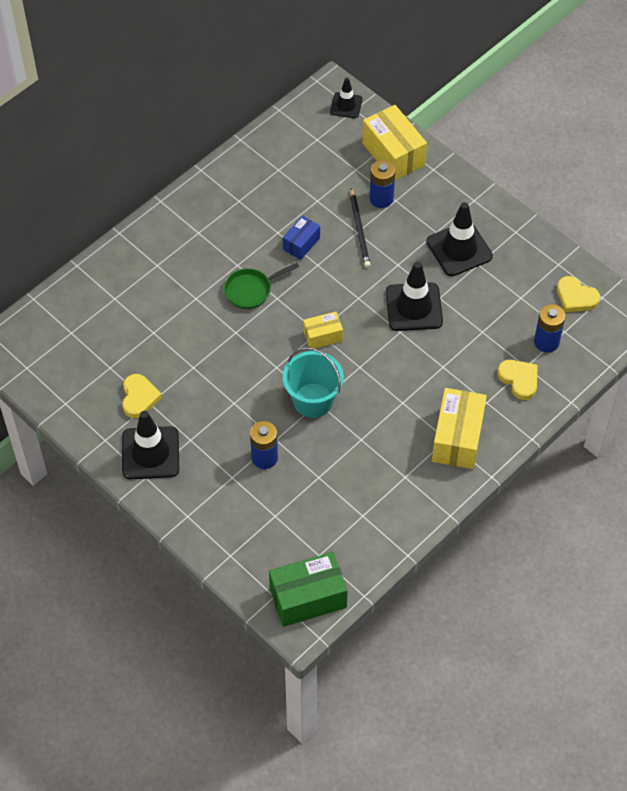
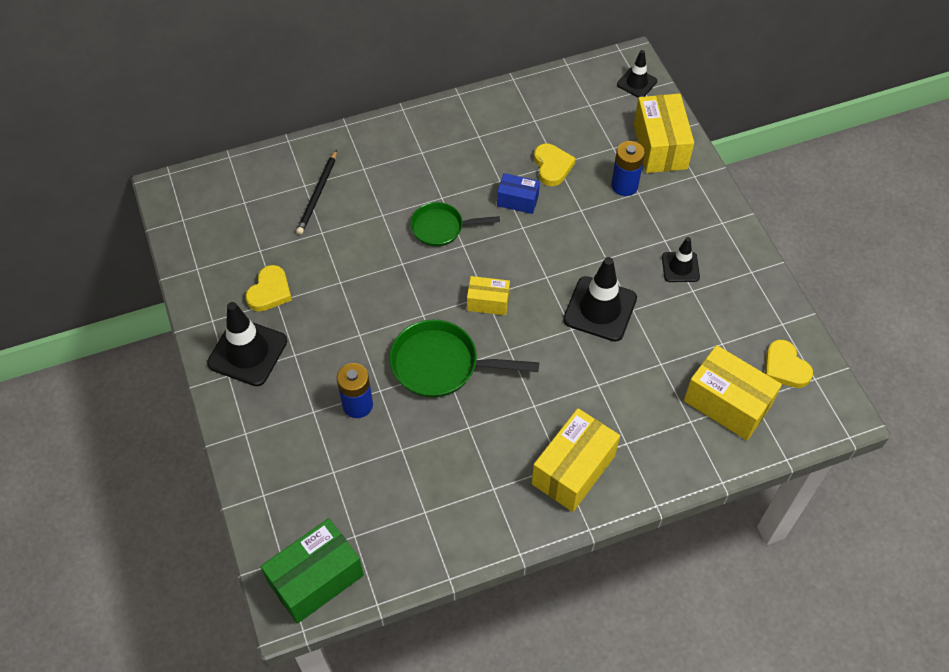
camera: 25 degrees right, 0 degrees up
(301, 244) = (517, 200): blue box -> blue box turned 45 degrees clockwise
(308, 598) = (316, 579): green box -> green box turned 45 degrees counterclockwise
(313, 400) = (441, 365): turquoise bucket -> green pan
(359, 230) = (584, 209): black pencil -> black pencil (317, 194)
(459, 249) = (680, 267): black traffic cone -> black traffic cone, size x0.58
(519, 380) = (675, 433): yellow heart -> yellow heart (552, 166)
(546, 342) = (727, 403): blue battery -> yellow box

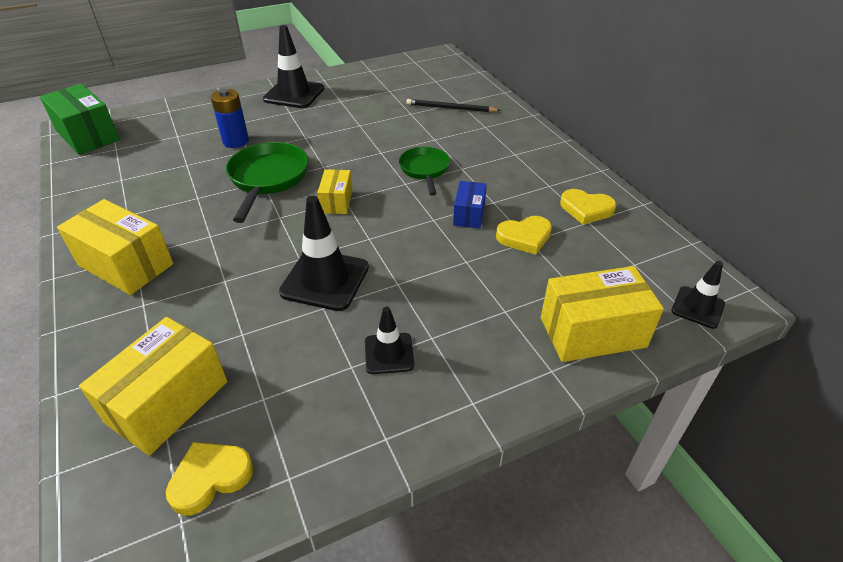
camera: 85 degrees right, 15 degrees down
(270, 291) = (349, 97): yellow heart -> yellow heart (586, 209)
(624, 185) = (513, 298): blue battery -> none

